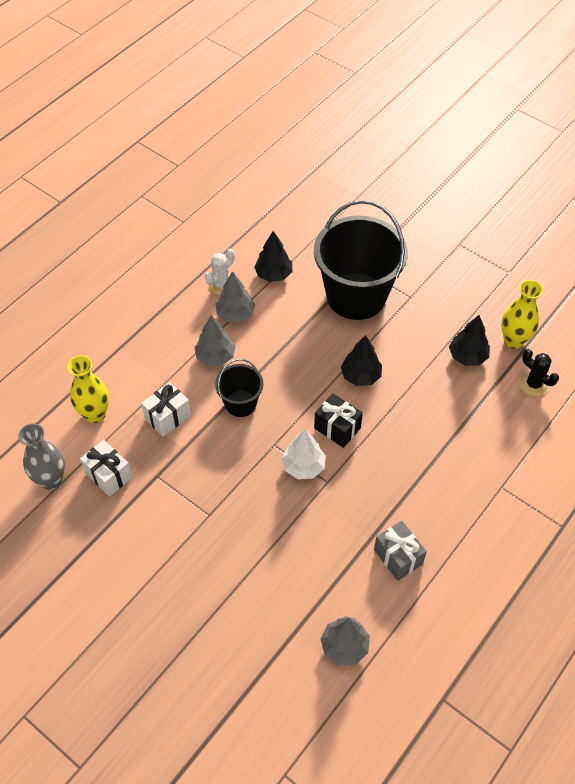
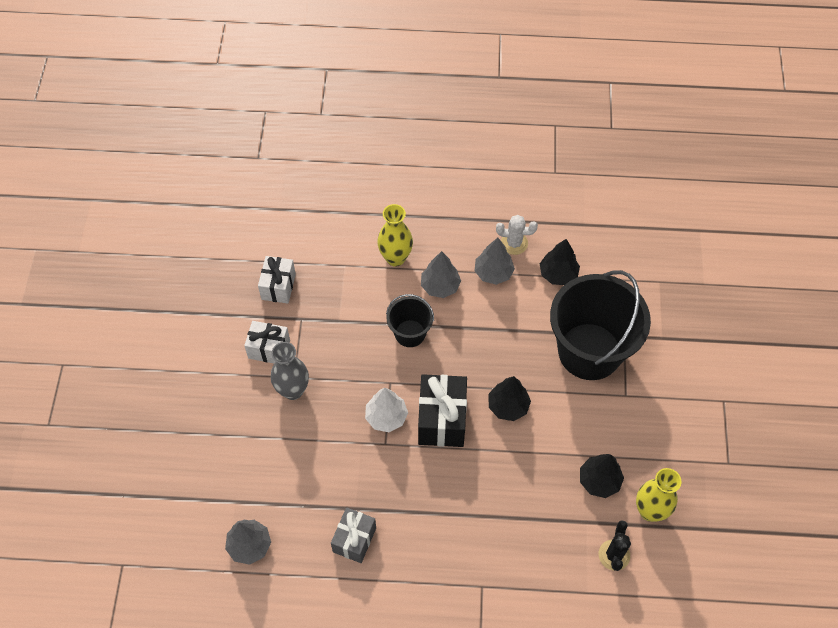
camera: 55 degrees right, 5 degrees up
(51, 480) = (247, 252): grey vase -> grey vase (293, 390)
(95, 414) = (323, 241): yellow vase -> yellow vase (395, 258)
(168, 417) = (358, 291): white gift -> white gift (269, 349)
(337, 428) = (442, 419): black gift -> black gift, size x1.52

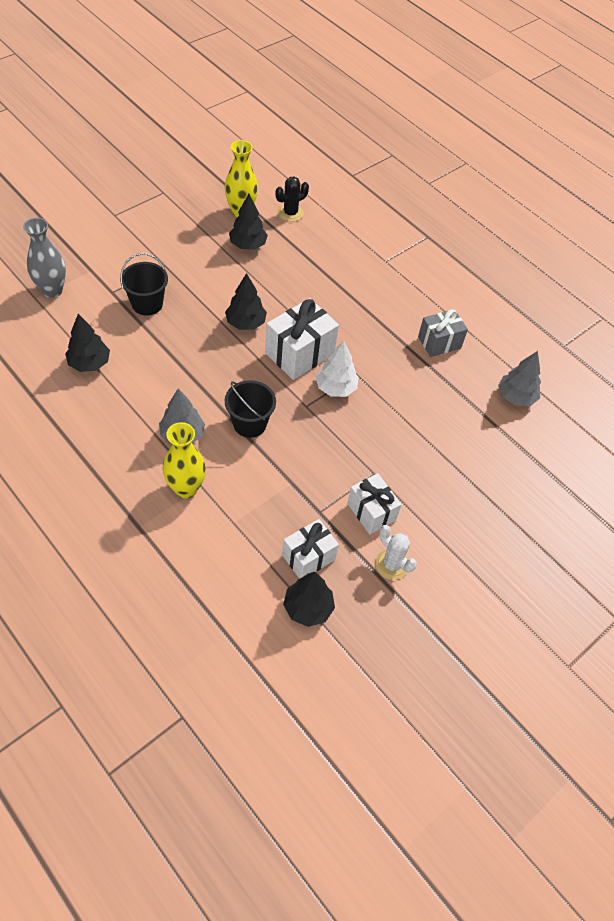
camera: 140 degrees left, 5 degrees down
(249, 260) = (308, 608): none -> black tree
(293, 390) = (384, 464): grey vase -> grey vase (52, 290)
(442, 419) = (299, 353): black gift -> white gift
(493, 273) = (131, 407): grey tree -> none
(514, 243) = (84, 412): white cactus -> white cactus (391, 564)
(589, 351) = (147, 304): black bucket -> black bucket, size x0.49

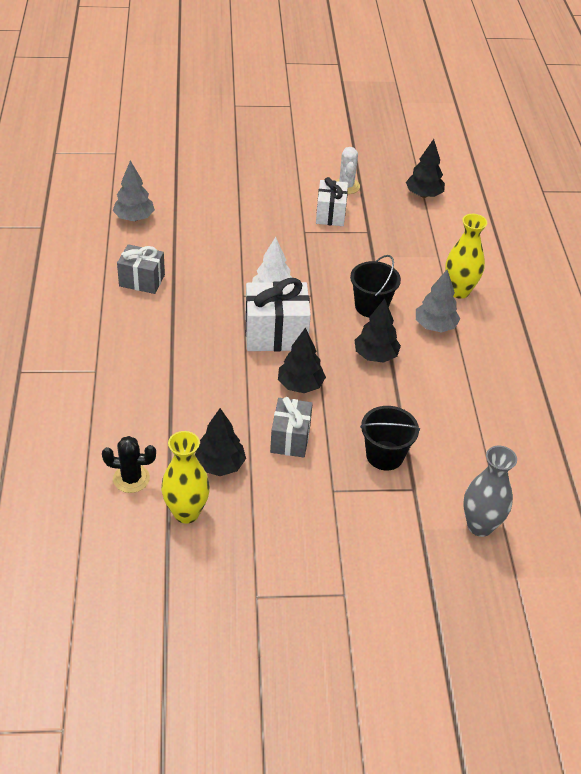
camera: 140 degrees left, 10 degrees down
(89, 363) = (482, 425): black tree -> black tree (375, 355)
(219, 283) = (290, 439): none -> grey gift
(308, 557) = (400, 215): white gift -> none

